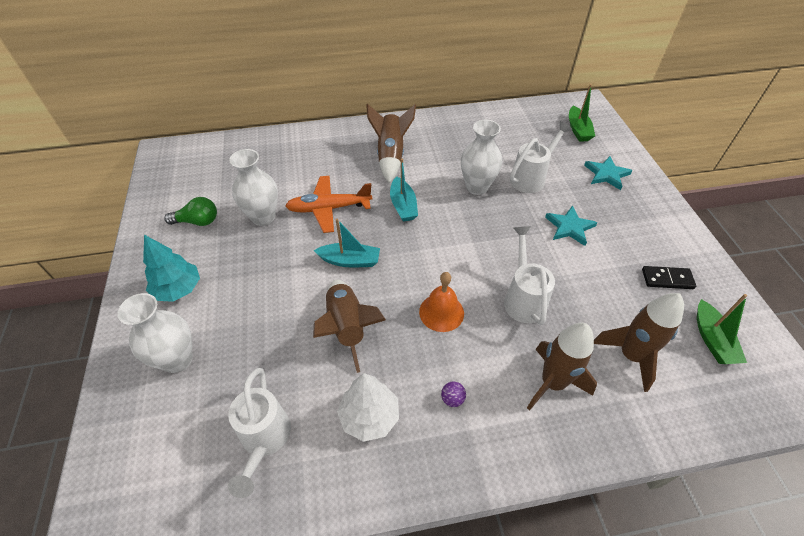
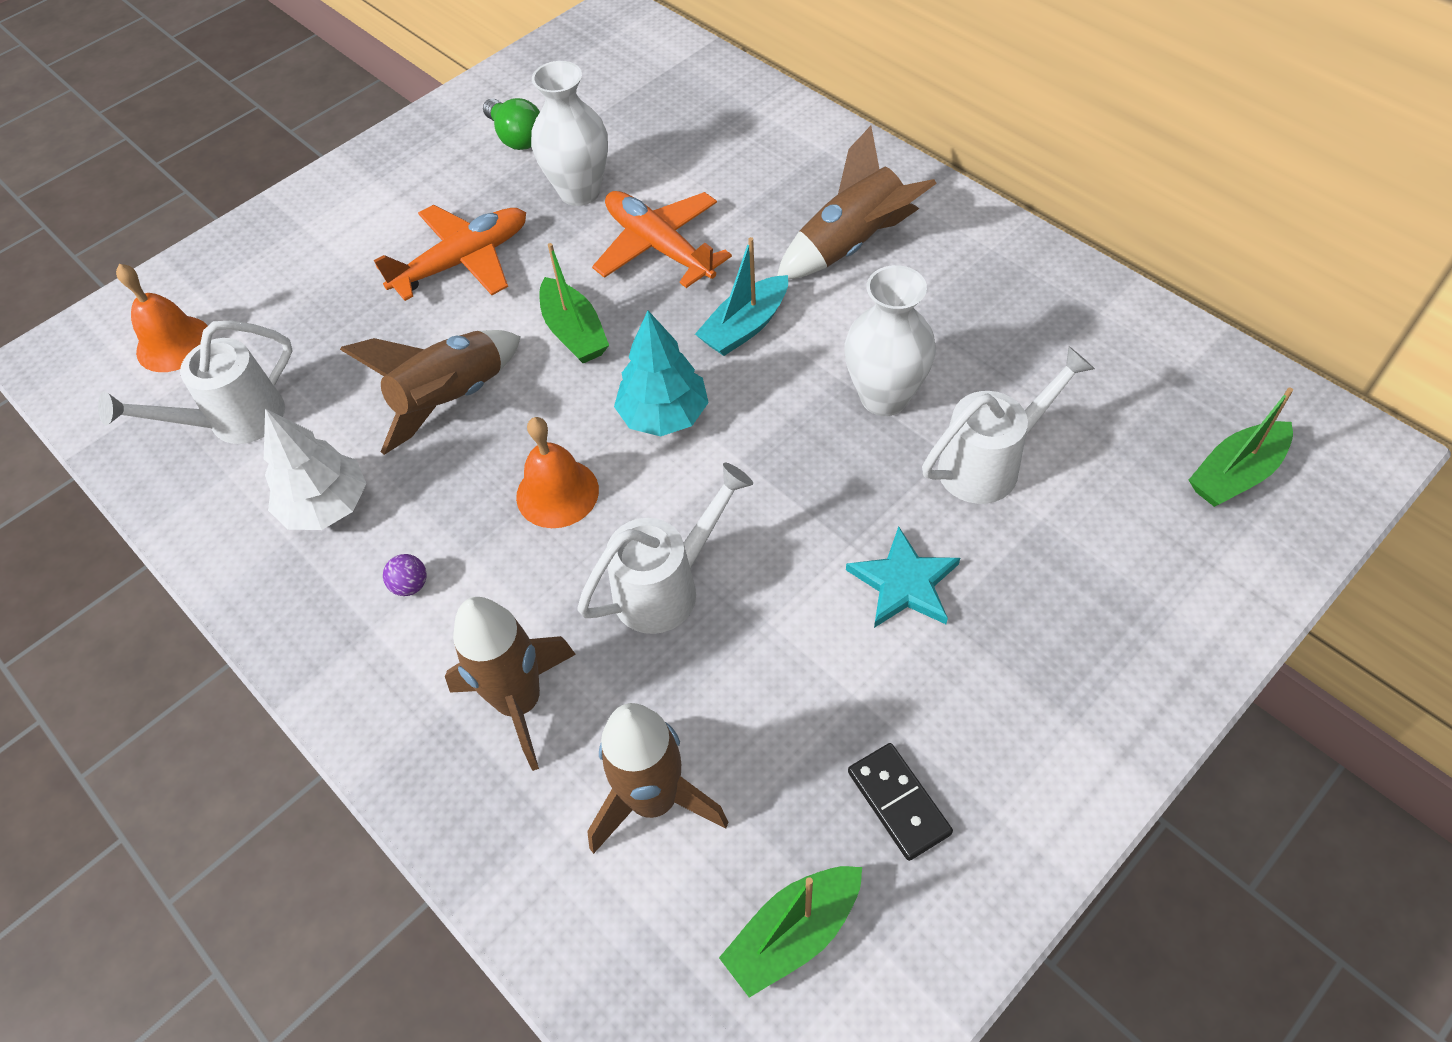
camera: 60 degrees right, 5 degrees up
(165, 451) = (173, 344): none -> orange bell
(177, 359) = (292, 272): white vase -> none
(178, 289) = (393, 200): turquoise tree -> turquoise tree (664, 415)
(258, 280) = (463, 261): none -> orange plane
(350, 261) = (574, 332): turquoise boat -> green boat
(531, 178) = (989, 464): white watering can -> white watering can turned 45 degrees counterclockwise
(606, 174) = (1130, 583): turquoise star -> none

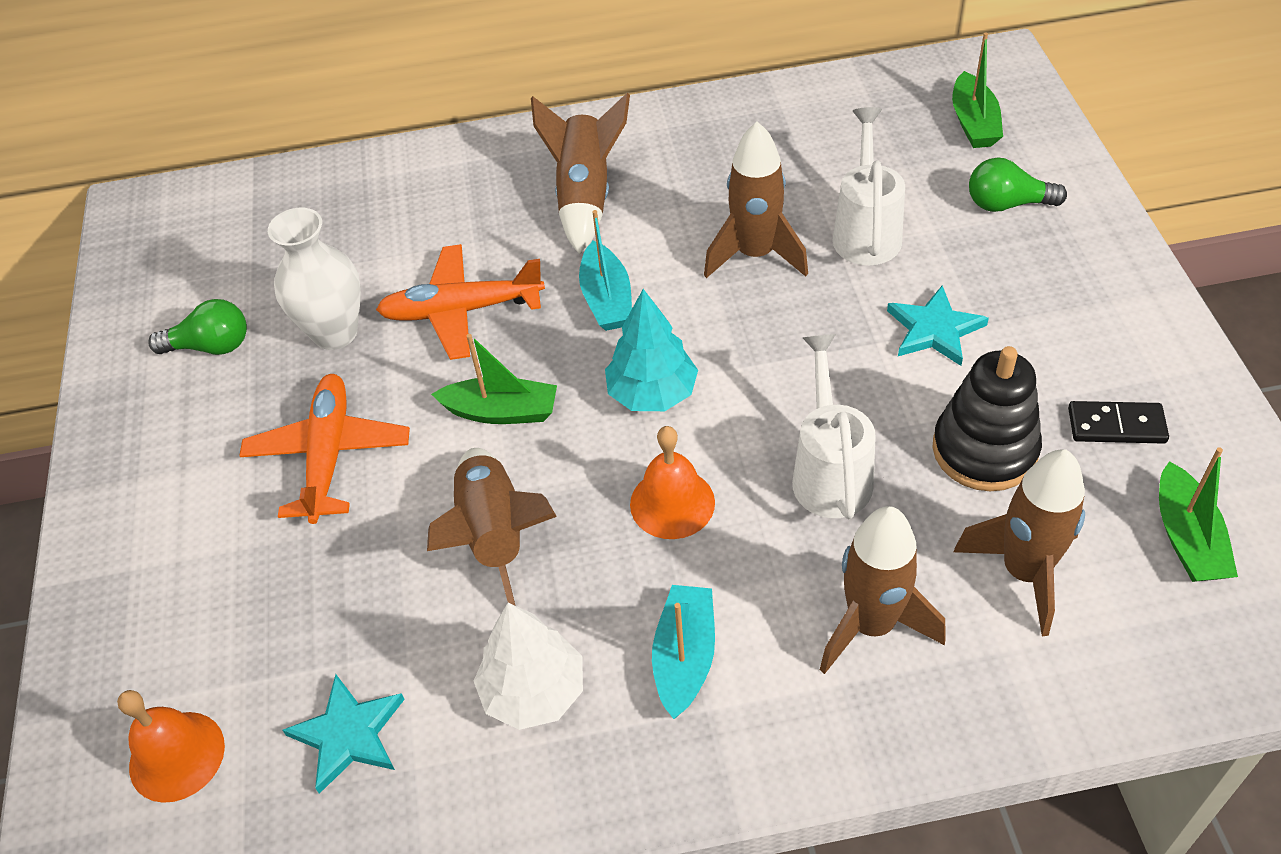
camera: 55 degrees left, 5 degrees down
(235, 421) = (348, 734): white watering can -> turquoise star
(410, 585) = (684, 658): purple ball -> turquoise boat
(780, 698) = (984, 450): none -> black stacking toy
(884, 397) = (755, 255): white vase -> brown rocket
(1137, 561) = (1007, 204): none -> green light bulb

